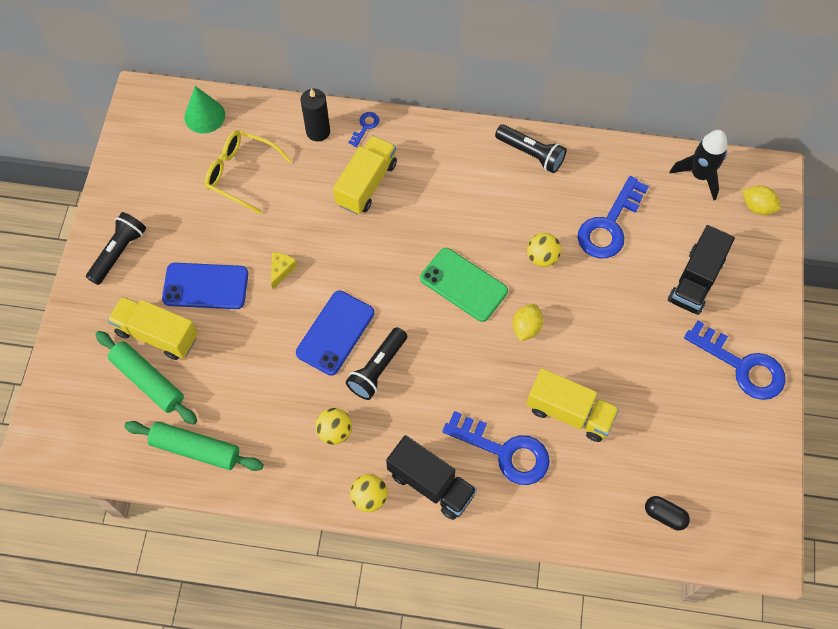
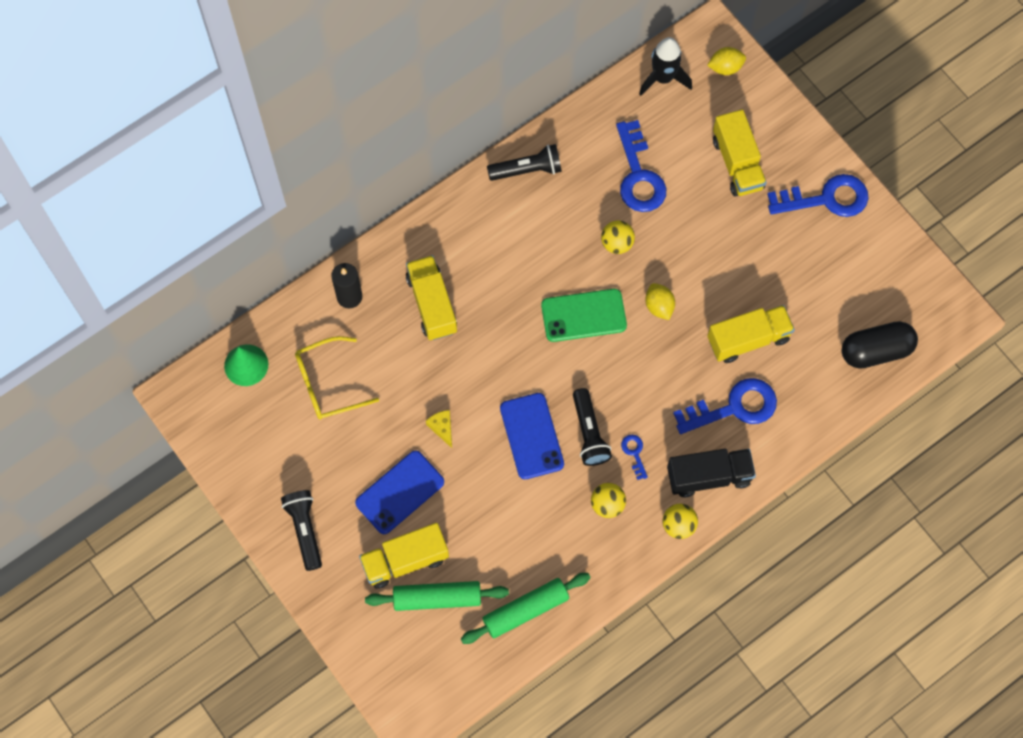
camera: 45 degrees left, 5 degrees up
(365, 127) = (381, 260): blue key -> blue key (634, 453)
(664, 515) = (876, 351): black capsule -> black capsule, size x1.83
(696, 280) = (737, 163): black truck -> yellow truck

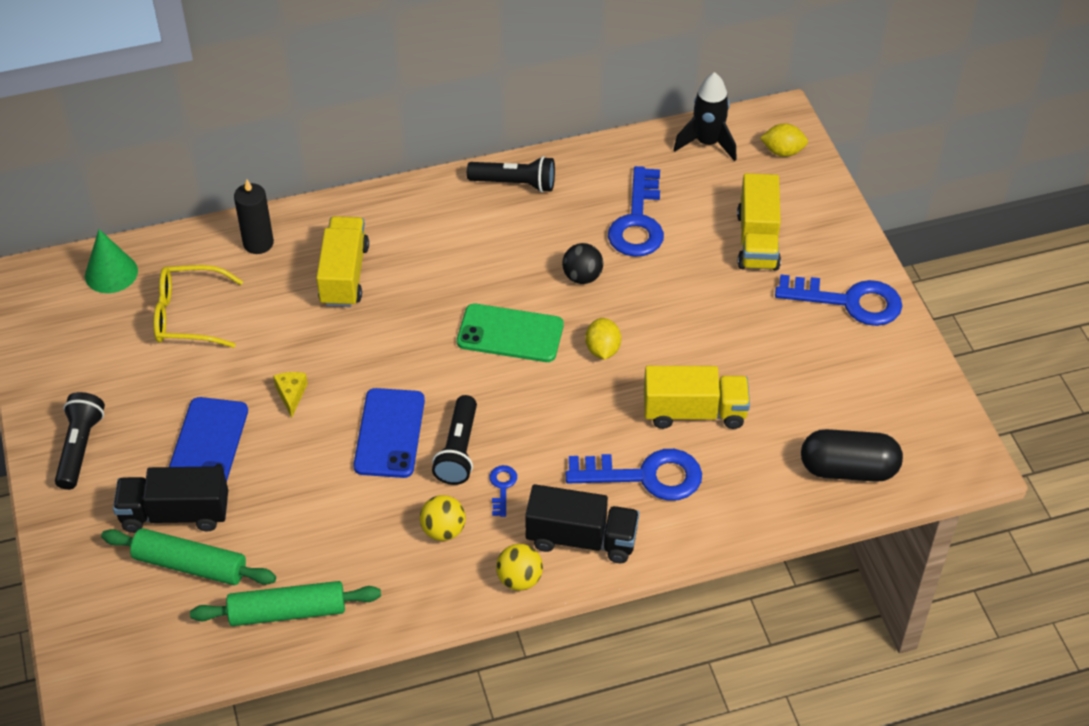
camera: 20 degrees right, 20 degrees down
(400, 492) = (208, 443): blue phone -> blue phone turned 60 degrees counterclockwise
(405, 560) = (175, 514): yellow truck -> black truck
(617, 243) = (582, 277): yellow ball -> black ball

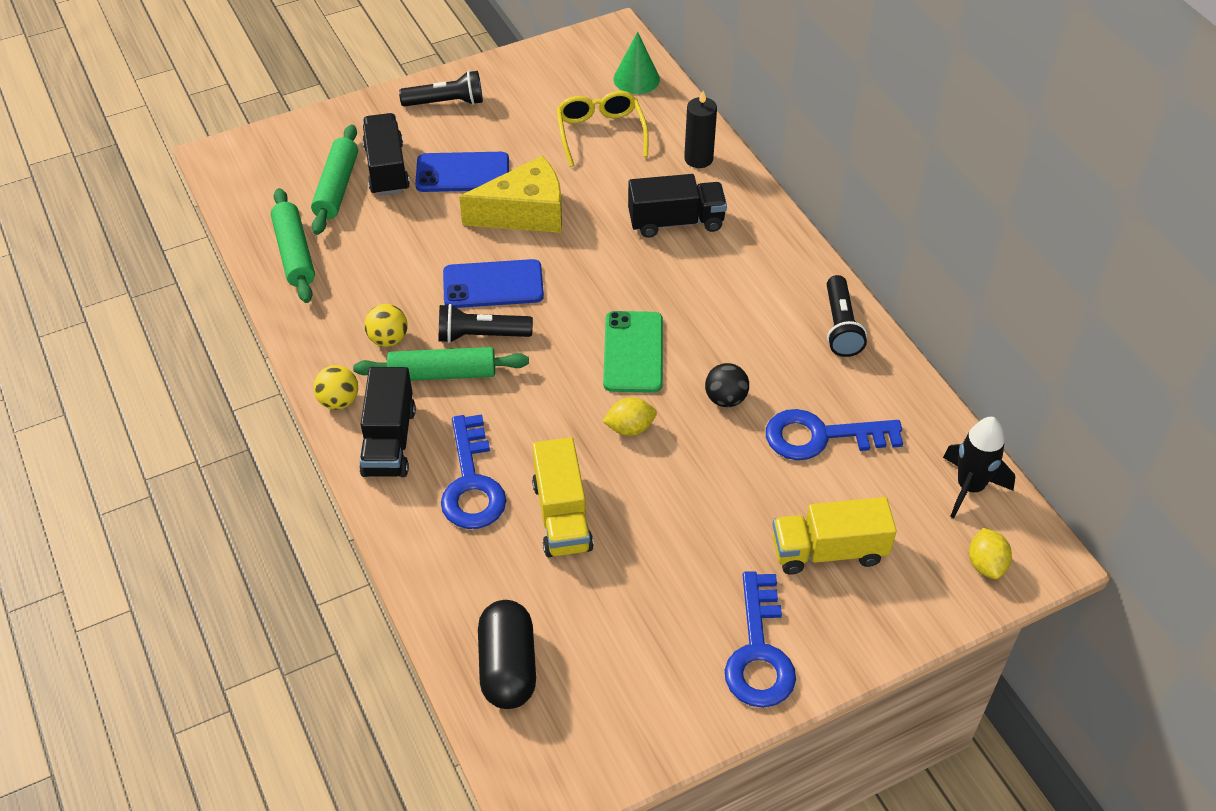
camera: 80 degrees right, 0 degrees up
(291, 395) = (525, 213): yellow cheese -> yellow cheese, size x2.42
(344, 275) = (676, 222): yellow truck -> black truck
(502, 487) = (443, 373): blue key -> green rolling pin

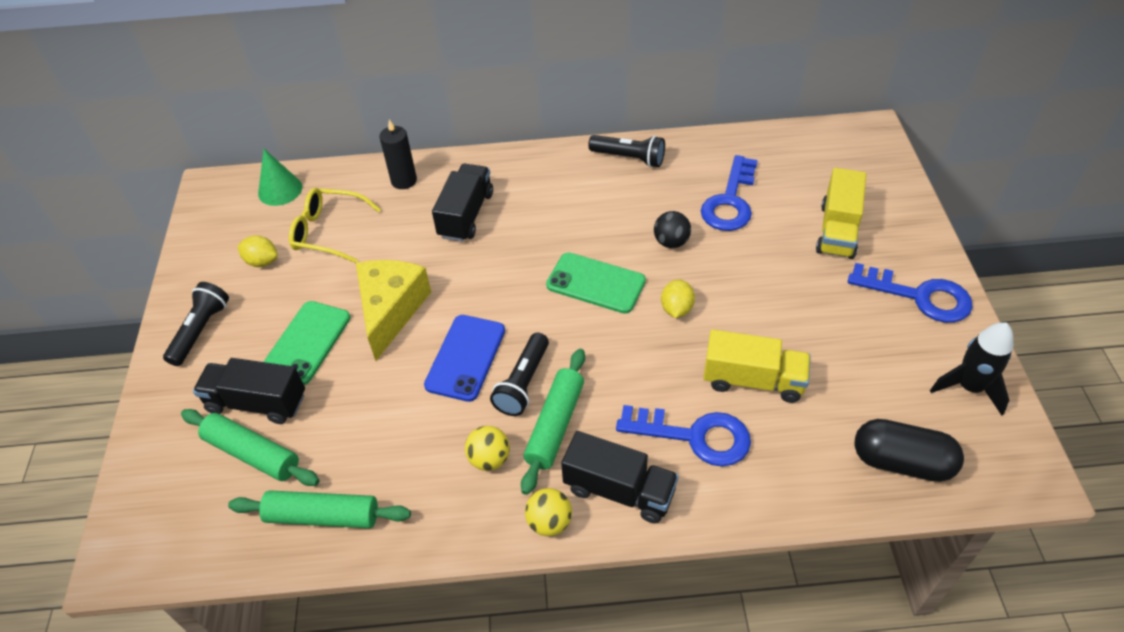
camera: 65 degrees left, 0 degrees up
(462, 173) = (307, 343): blue phone -> green phone
(969, 487) = (803, 144): black rocket -> black rocket (969, 387)
(986, 564) = (871, 158): yellow lemon -> yellow lemon (262, 261)

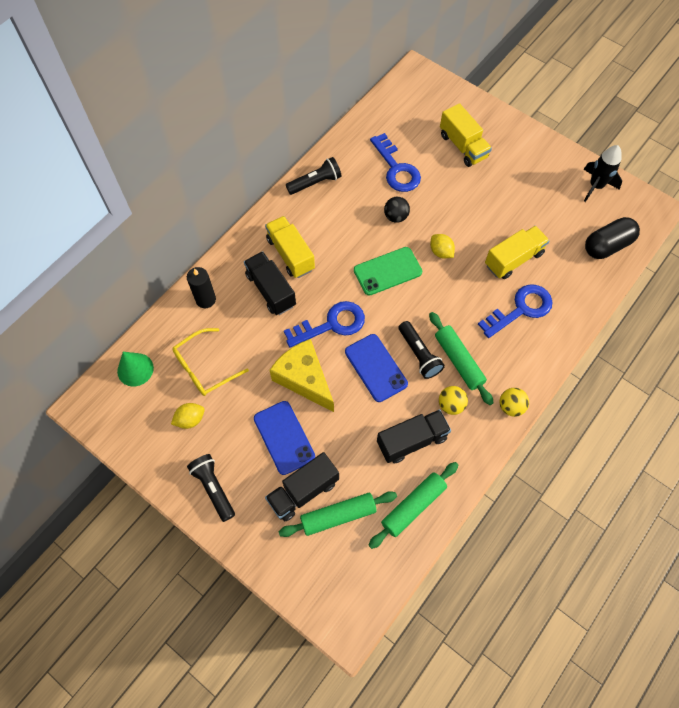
camera: 50 degrees left, 15 degrees up
(307, 343) = (284, 437): green phone -> blue phone
(524, 199) = (290, 254): none -> yellow truck
(619, 490) = (520, 364): black truck -> black truck (412, 440)
(919, 296) = (532, 155): blue key -> blue key (331, 324)

